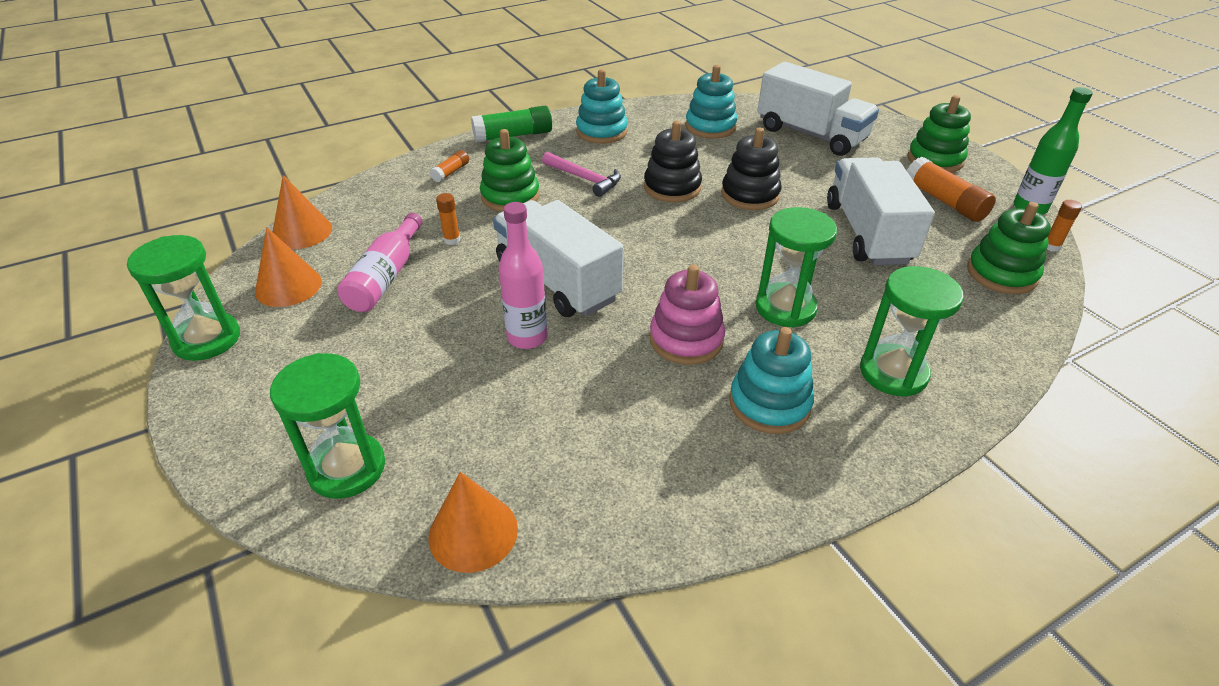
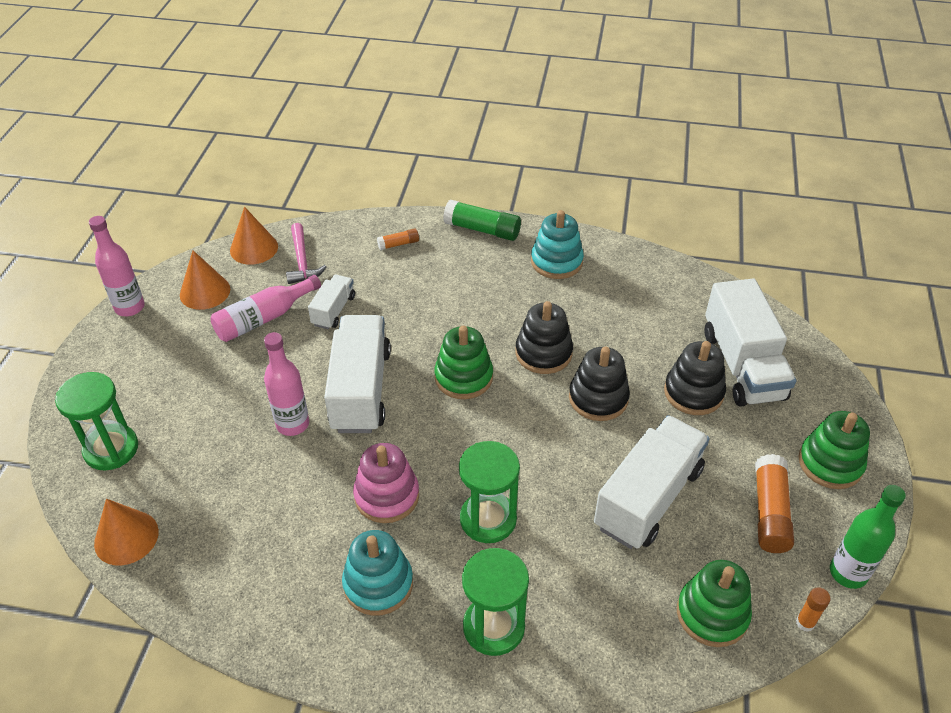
camera: 40 degrees right, 5 degrees up
(207, 339) = (130, 307): green hourglass -> pink bottle
(452, 240) = (334, 310): orange glue stick -> white truck
(510, 196) = (413, 292): green stacking toy -> green stacking toy (463, 377)
(584, 179) = (486, 305): pink hammer -> pink hammer (302, 261)
(710, 127) = (657, 305): turquoise stacking toy -> none
(805, 162) = (693, 393): none -> black stacking toy

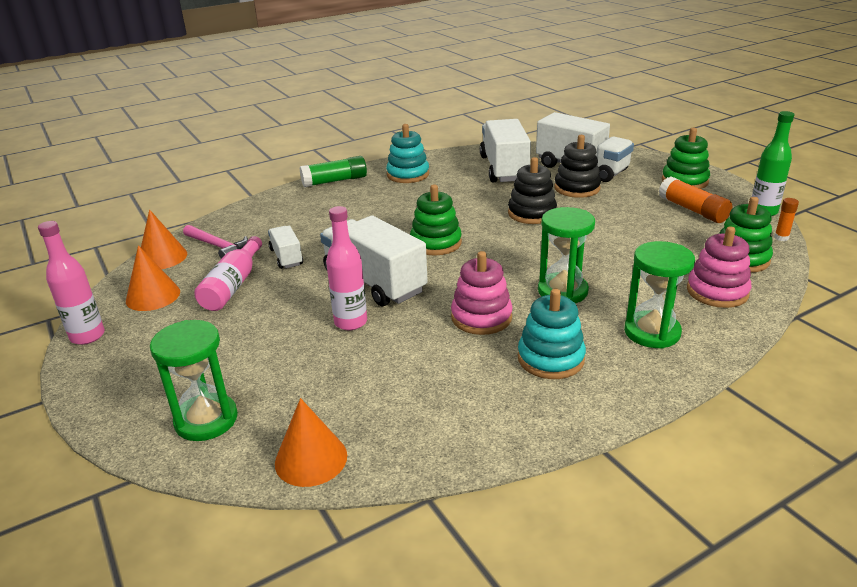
camera: 40 degrees left, 15 degrees down
(398, 244) = (284, 209): orange glue stick -> none
(543, 353) = (467, 211): black stacking toy -> none
(622, 633) = (717, 292): none -> pink stacking toy
(648, 498) = (629, 235): white truck -> white truck (504, 169)

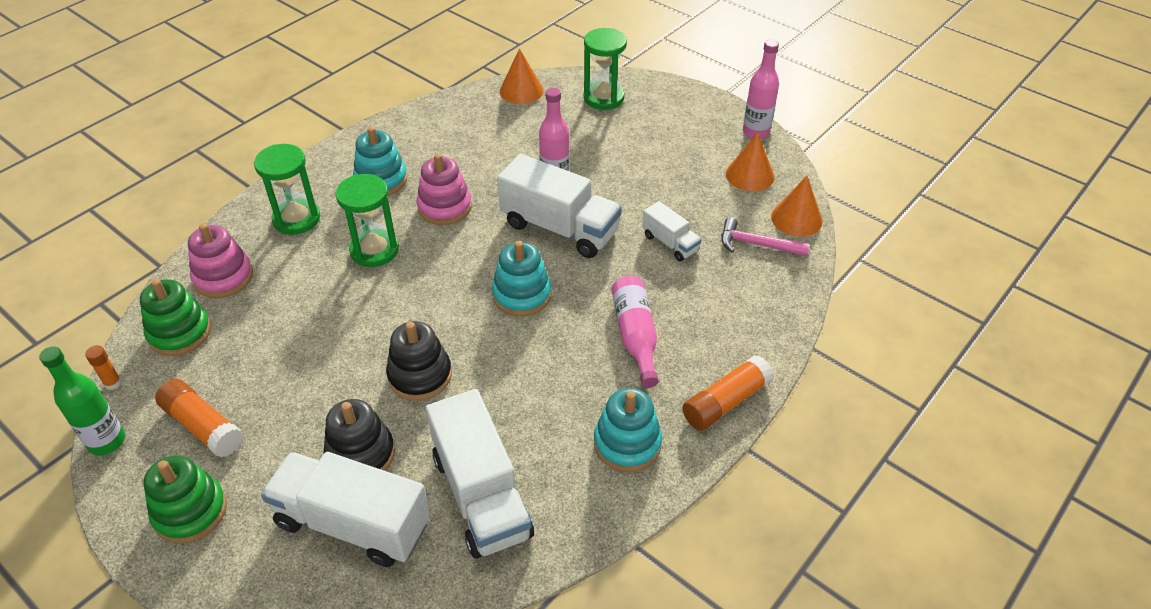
camera: 160 degrees right, 15 degrees up
(233, 285) = (690, 199): pink bottle -> pink bottle (635, 336)
(335, 181) = (725, 402): green glue stick -> orange glue stick
(436, 243) = (522, 295): green stacking toy -> turquoise stacking toy

